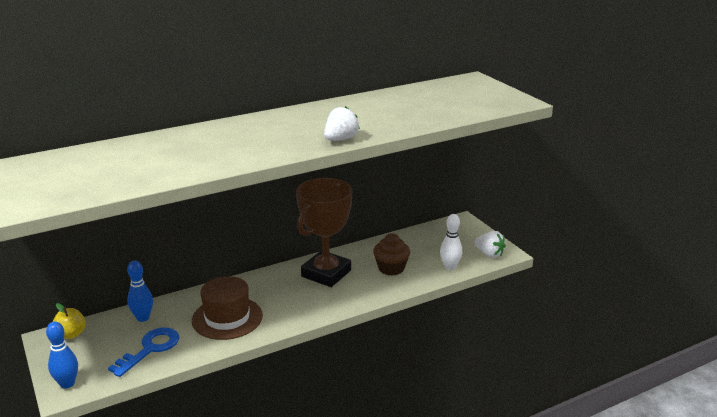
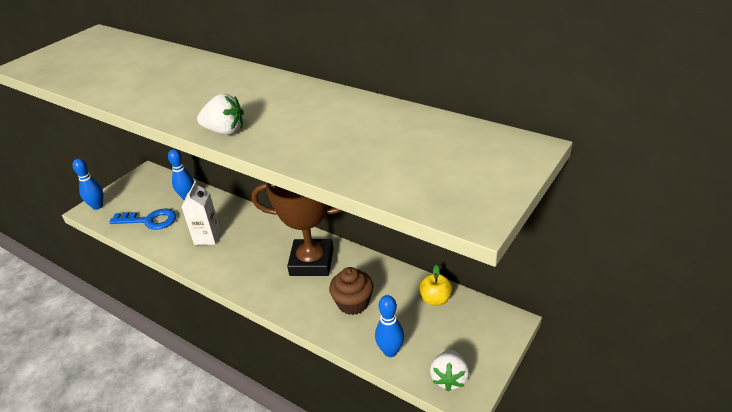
camera: 65 degrees right, 10 degrees up
(71, 334) = (154, 178): yellow apple -> yellow apple (435, 299)
(227, 318) = (207, 237): brown hat -> white carton
(450, 267) = (390, 351): white bowling pin -> blue bowling pin

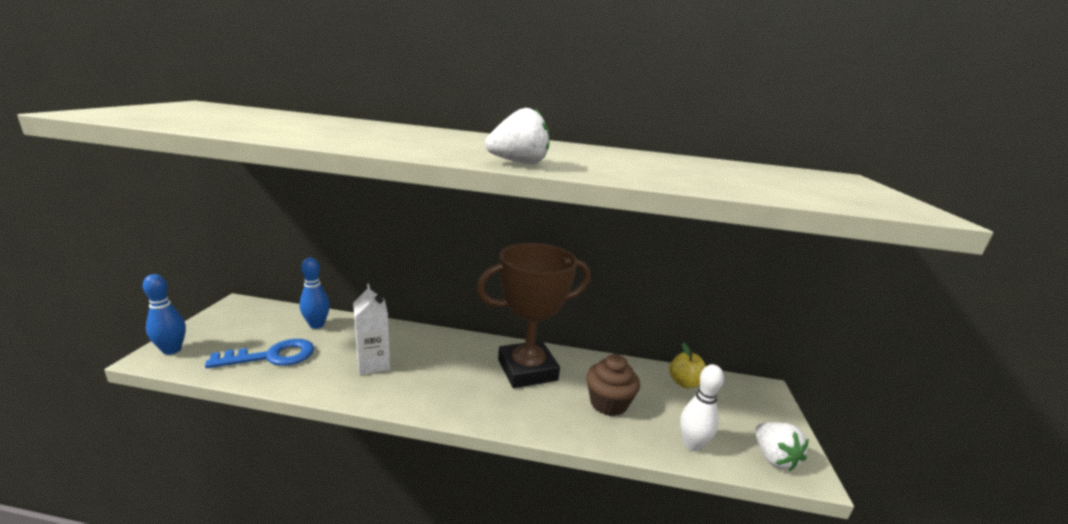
camera: 30 degrees left, 15 degrees down
(390, 351) = (692, 445): blue bowling pin -> white bowling pin

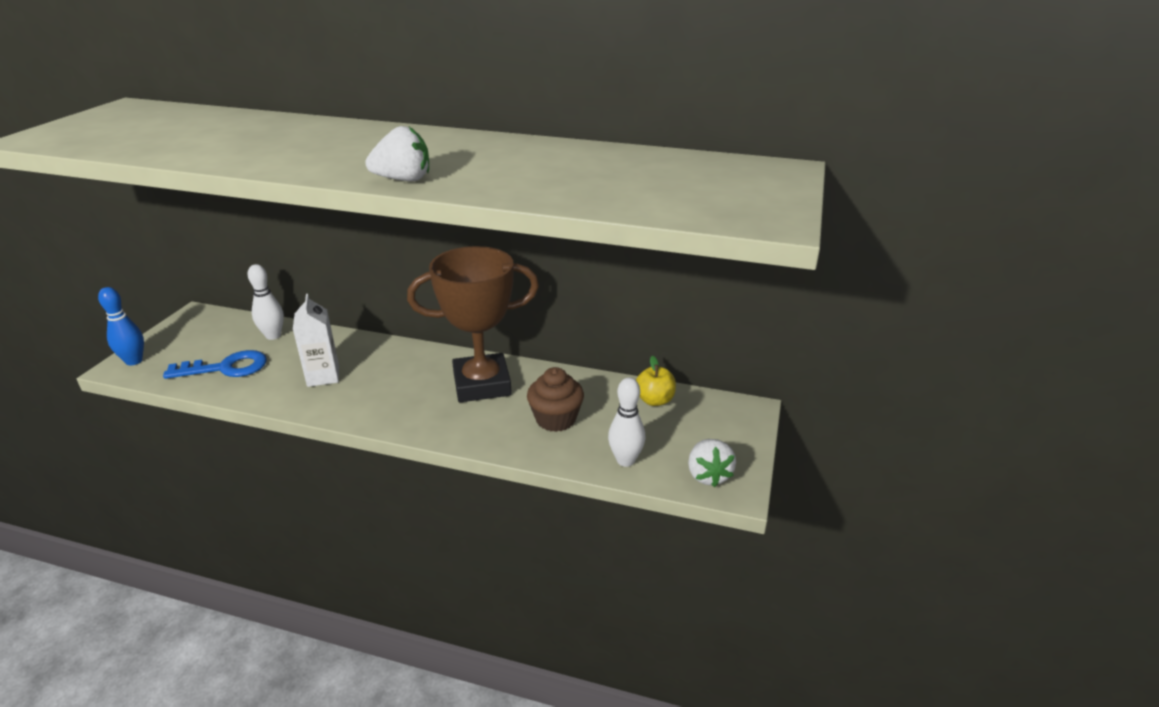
camera: 10 degrees right, 10 degrees up
(317, 325) = (273, 336): blue bowling pin -> white bowling pin

